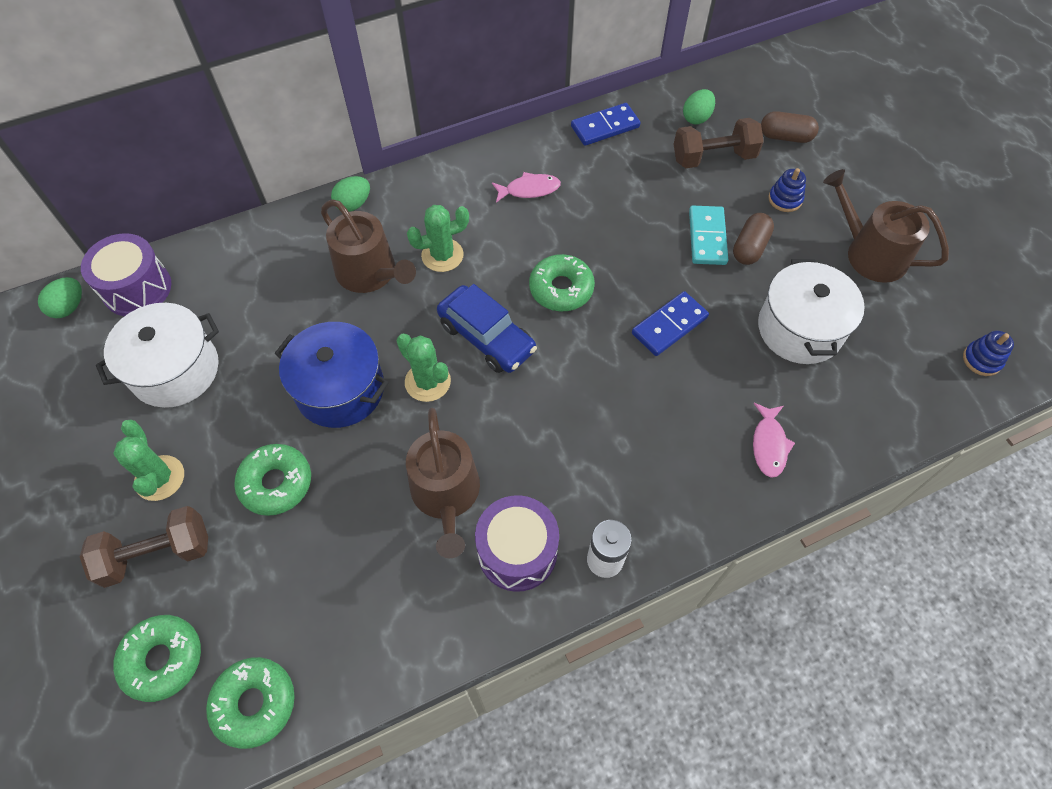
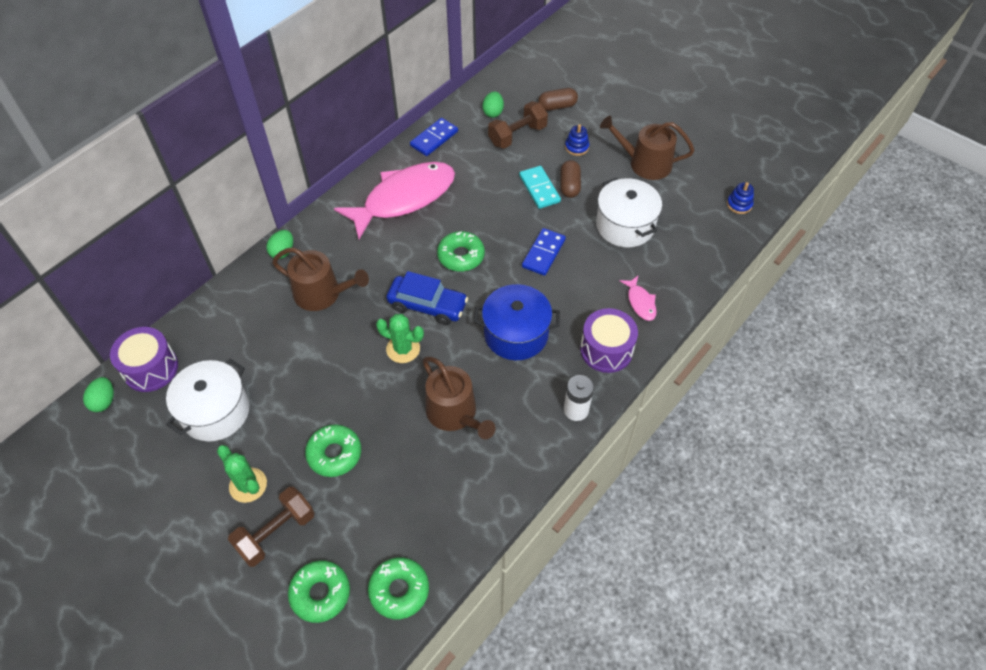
camera: 25 degrees left, 5 degrees down
(340, 389) = (344, 377): blue pot -> blue pot (516, 334)
(442, 255) = (367, 263): green cactus -> none
(517, 551) = (519, 428): purple drum -> purple drum (606, 350)
(529, 190) = (404, 198): pink fish -> pink fish, size x2.45

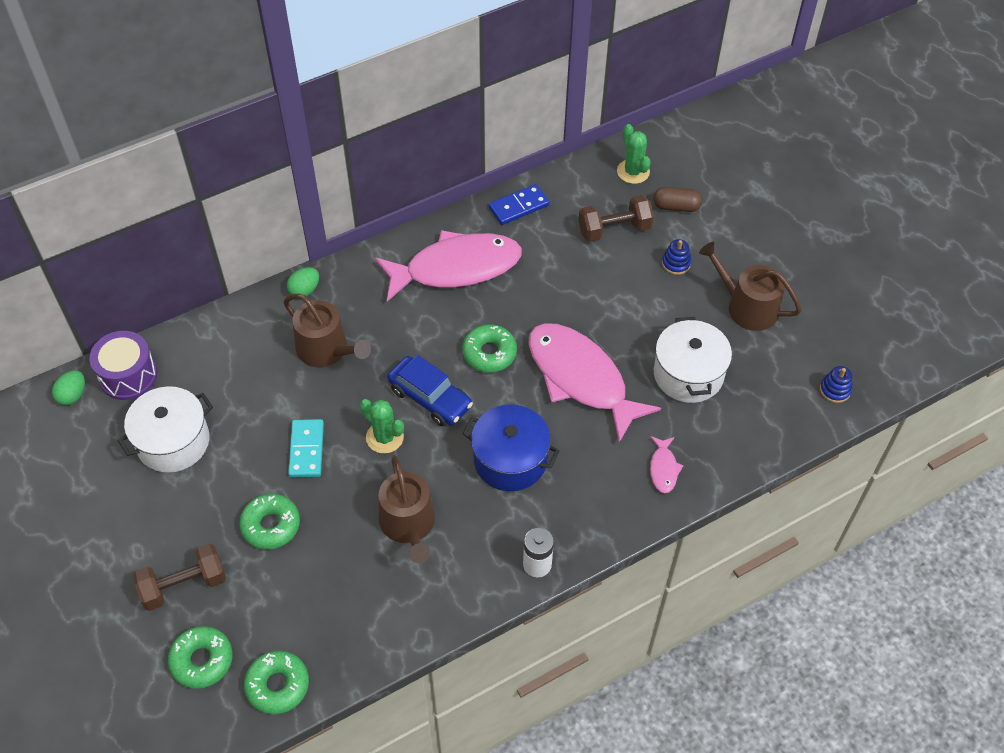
camera: 20 degrees right, 0 degrees up
(248, 485) = (175, 528): green cactus -> green cactus (633, 172)
(493, 112) = (599, 193): green egg -> none
(539, 189) = (610, 301): turquoise domino -> turquoise domino (307, 450)
(543, 253) = (581, 378): blue domino -> pink fish
(569, 186) = (646, 307): brown capsule -> none
(606, 350) = (600, 510): purple drum -> none

